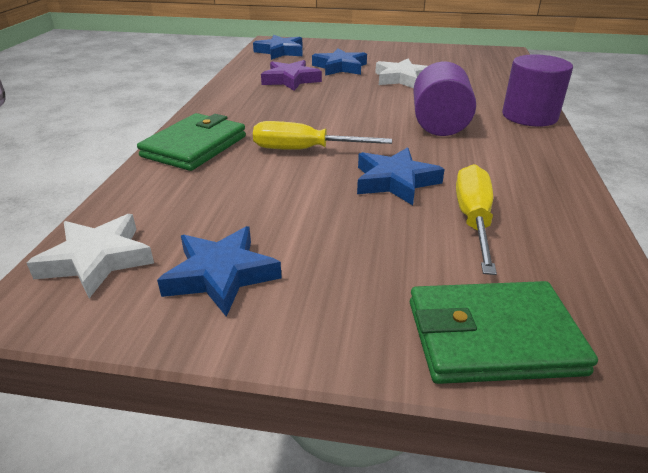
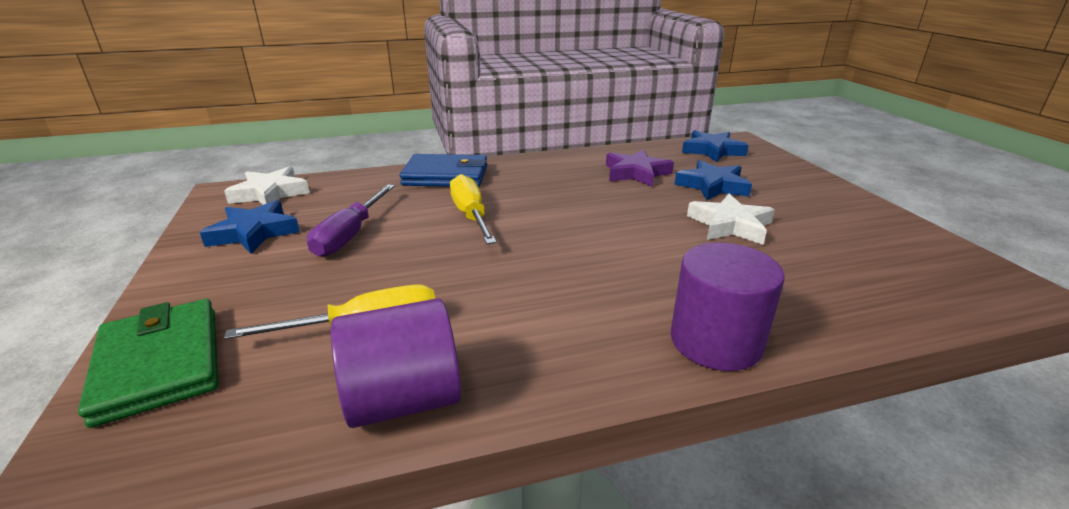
camera: 65 degrees right, 5 degrees down
(194, 146) = (446, 175): green wallet -> blue wallet
(289, 212) = (350, 235): none -> purple screwdriver
(395, 181) = (430, 271): blue star -> none
(439, 125) = (602, 273): purple cylinder -> purple cylinder (403, 399)

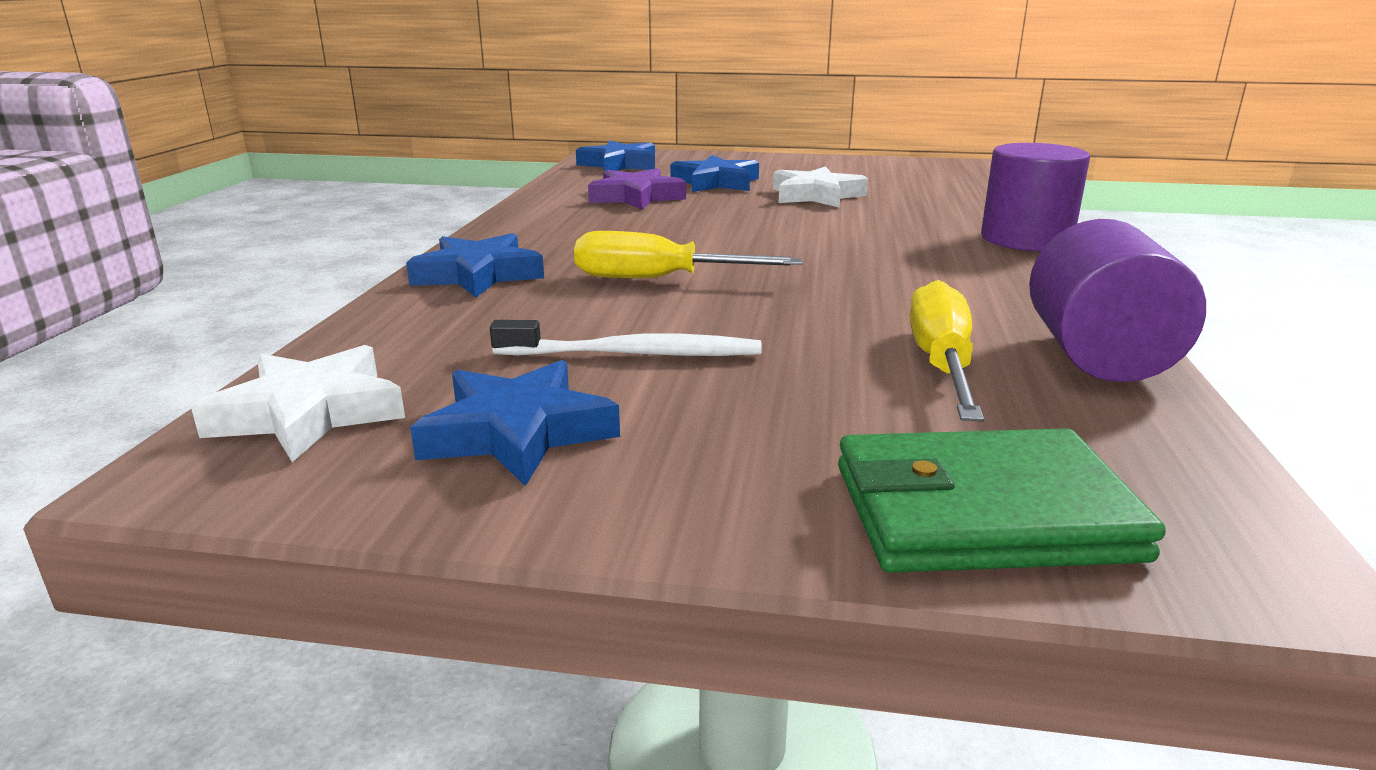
camera: 65 degrees left, 5 degrees down
(350, 235) = (634, 354): purple screwdriver -> white toothbrush
(446, 175) = (478, 275): blue wallet -> blue star

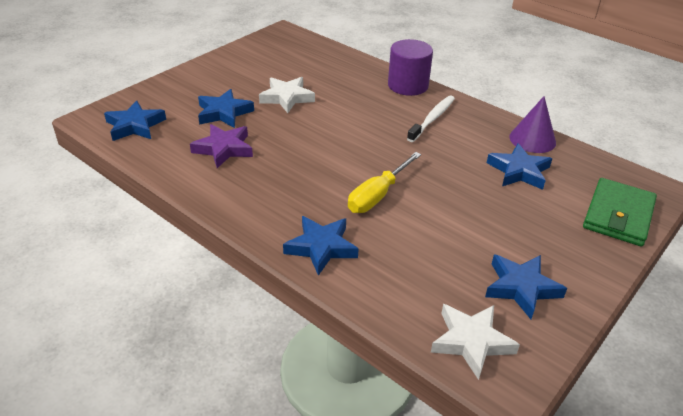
camera: 60 degrees left, 15 degrees up
(634, 354) = (464, 235): white toothbrush -> white toothbrush (432, 119)
(941, 364) = (519, 171): yellow screwdriver -> blue star
(1098, 357) = (532, 139): purple cylinder -> purple cone

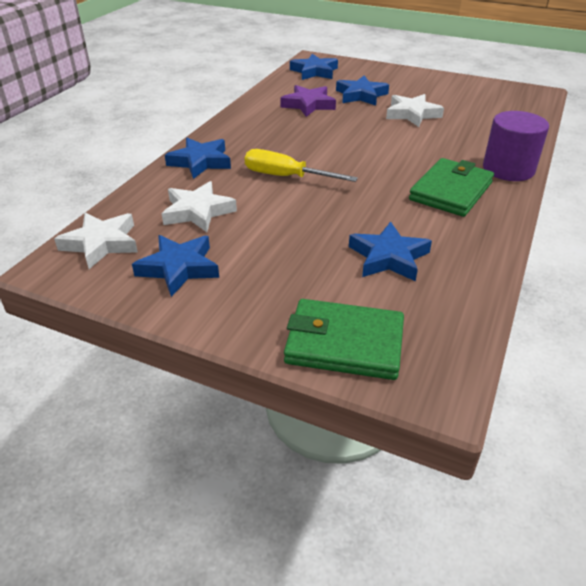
camera: 75 degrees right, 0 degrees up
(426, 263) = (198, 212): none -> white star
(432, 119) = (451, 191): white toothbrush -> green wallet
(532, 139) = (472, 265): purple cone -> none

